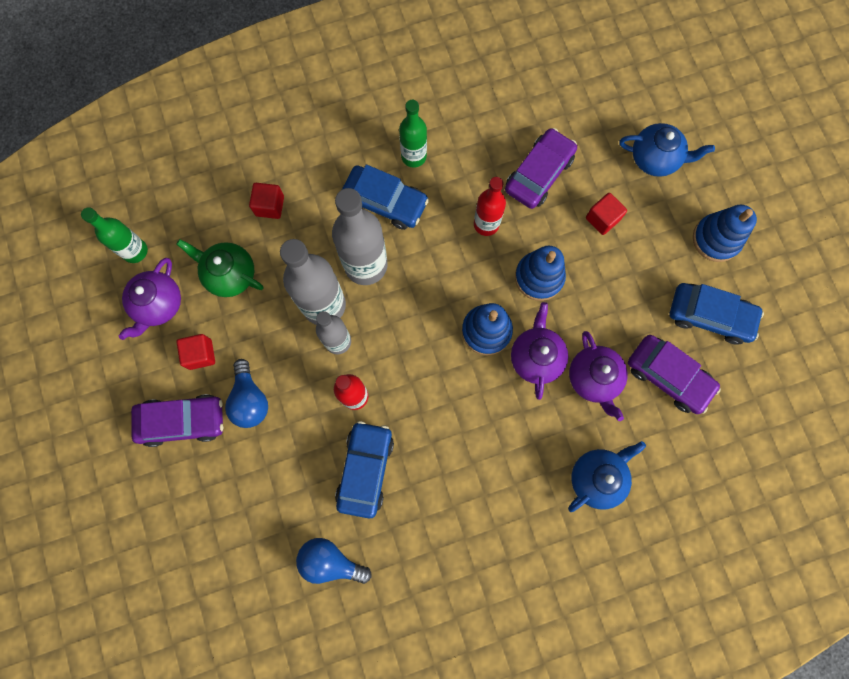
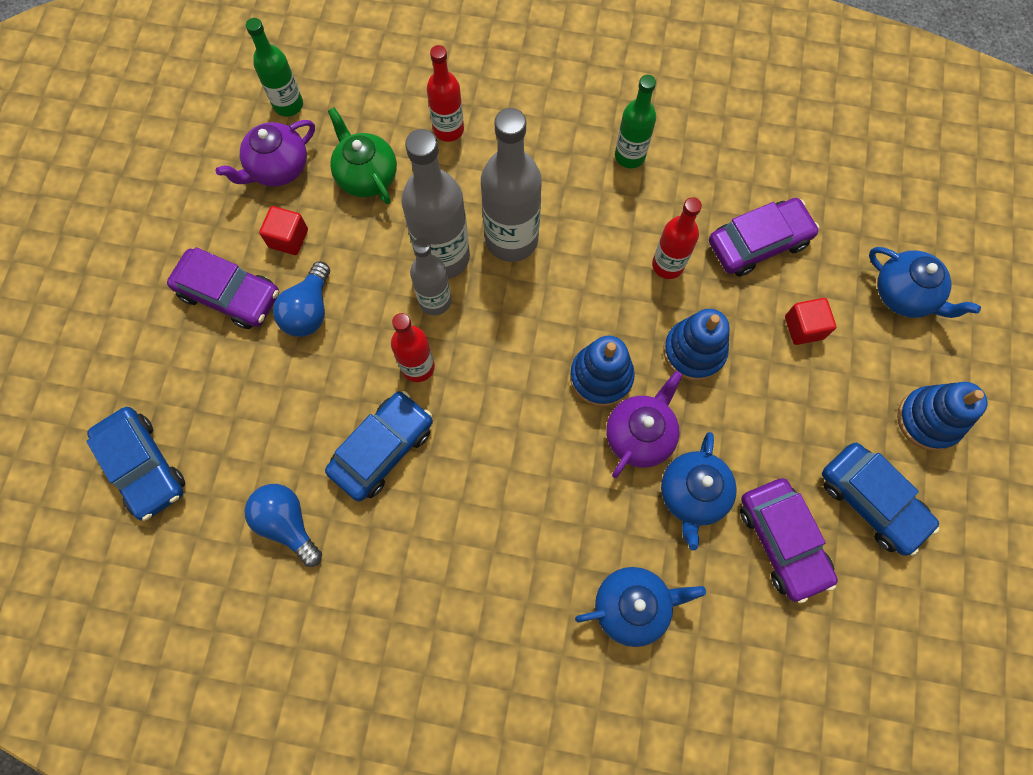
camera: 30 degrees right, 5 degrees down
(270, 206) = (448, 129): red cube -> red bottle
(385, 202) = (571, 186): blue car -> blue car (143, 466)
(593, 378) = (692, 494): purple teapot -> blue teapot

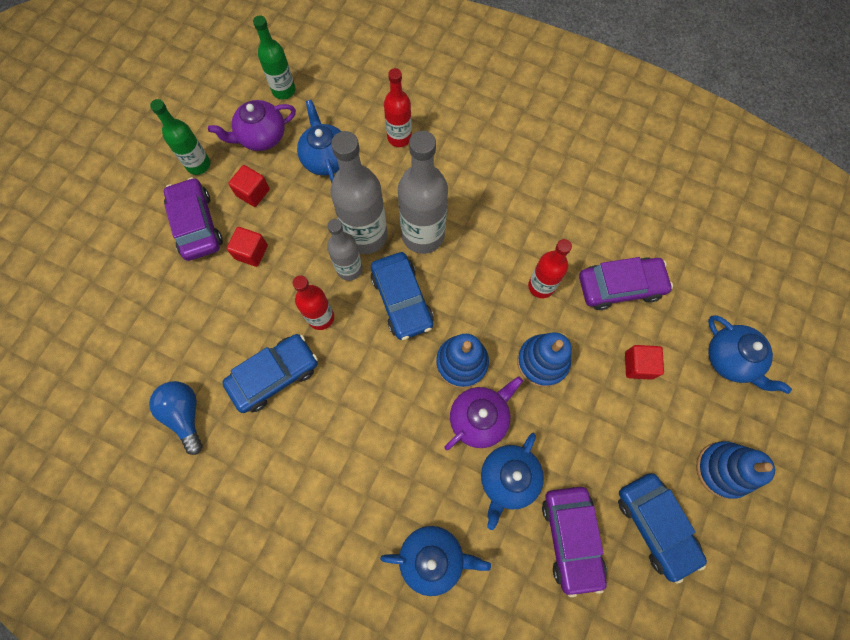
camera: 15 degrees right, 0 degrees up
(143, 466) = (93, 341): blue car -> blue car (402, 300)
(229, 294) = (196, 225): purple car -> purple car turned 150 degrees counterclockwise
(309, 310) = (251, 252): blue light bulb -> red cube
(366, 176) = (326, 158): green teapot -> blue teapot
(629, 156) = (535, 191): green bottle -> green bottle (198, 165)

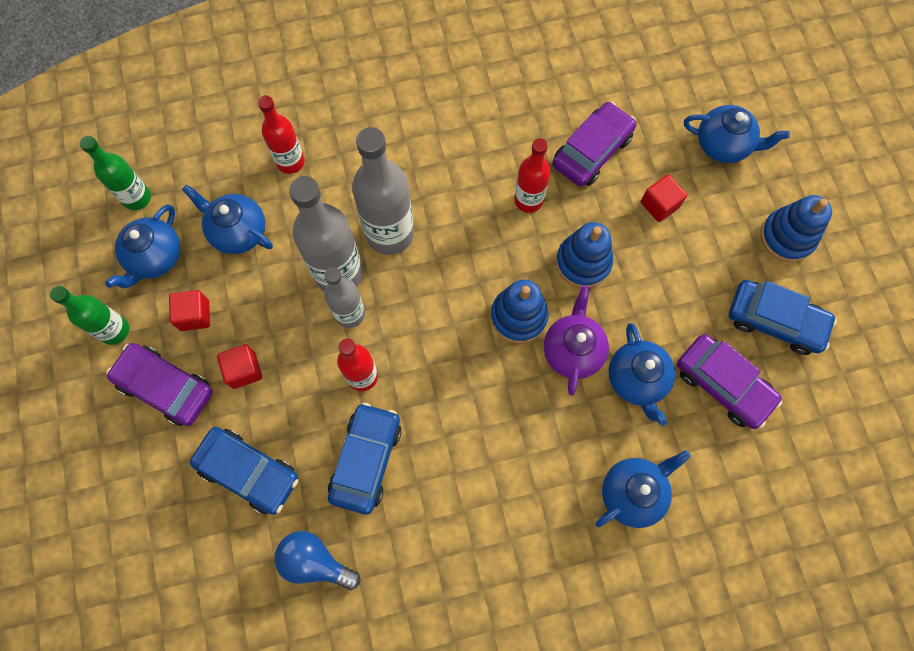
camera: 40 degrees left, 0 degrees up
(261, 137) = (155, 258): purple teapot -> blue teapot
(402, 300) = (421, 304): blue car -> blue car (249, 472)

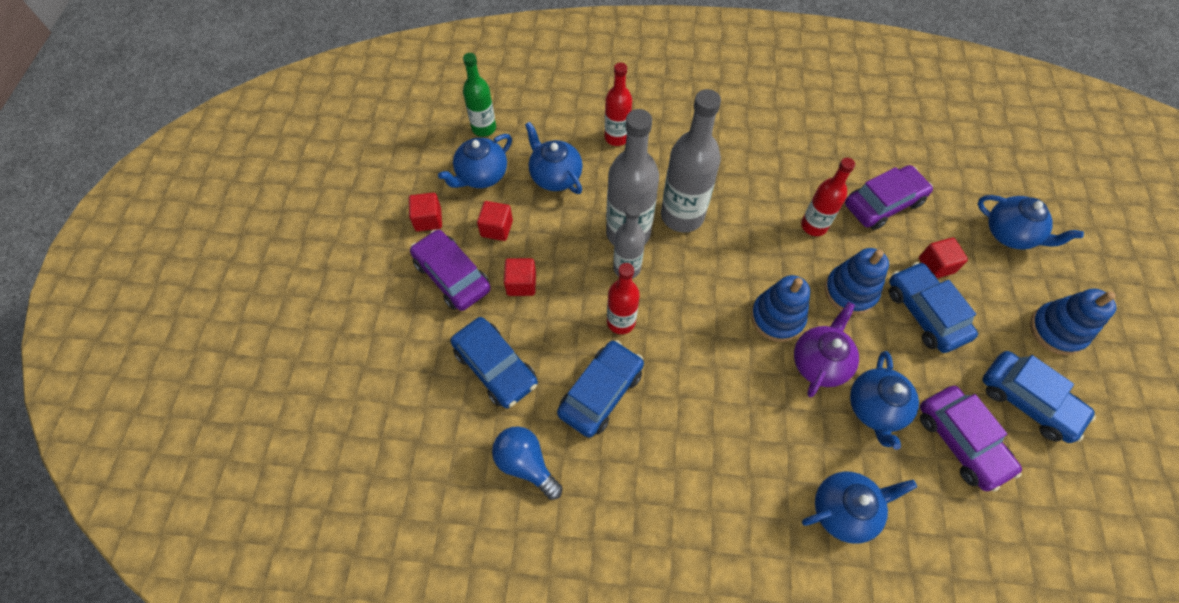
camera: 20 degrees right, 10 degrees down
(114, 330) = (428, 219): green bottle -> red cube
(660, 261) = (925, 313): none -> blue car

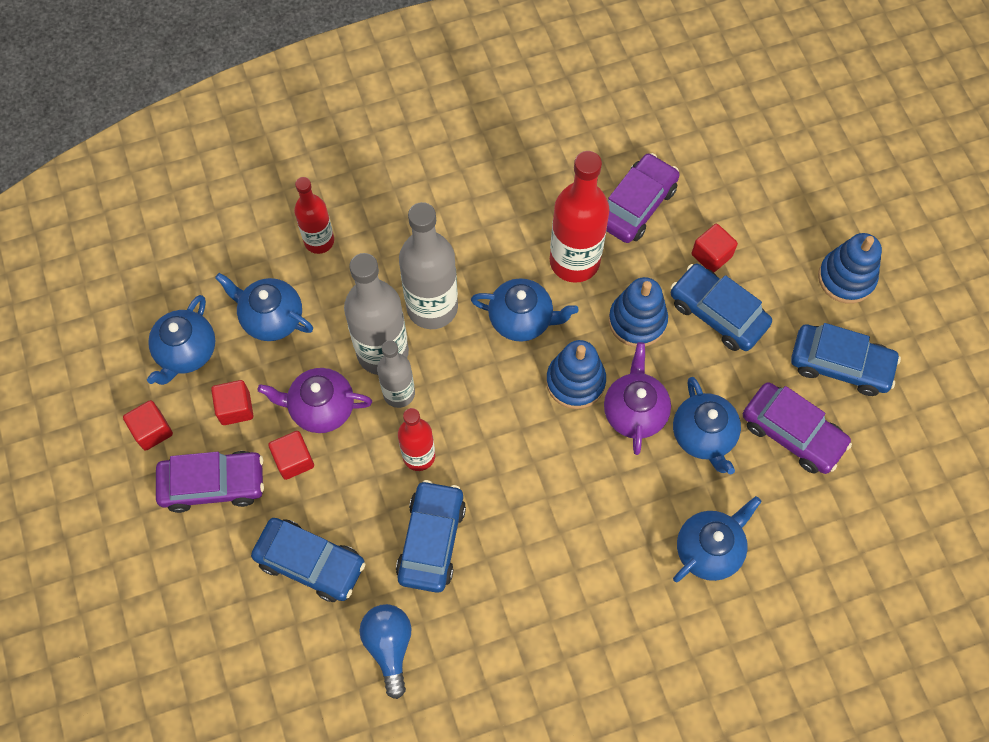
camera: 25 degrees left, 5 degrees up
(452, 276) = (213, 484): purple car -> purple car turned 150 degrees clockwise
(484, 128) = (159, 291): green bottle -> none
(526, 464) = (389, 646): blue light bulb -> blue light bulb turned 60 degrees clockwise
(561, 254) = (321, 408): none -> purple teapot
(814, 226) = (574, 261): red bottle -> red bottle, size x1.65
(1010, 234) = (772, 189): blue teapot -> blue teapot (522, 319)

